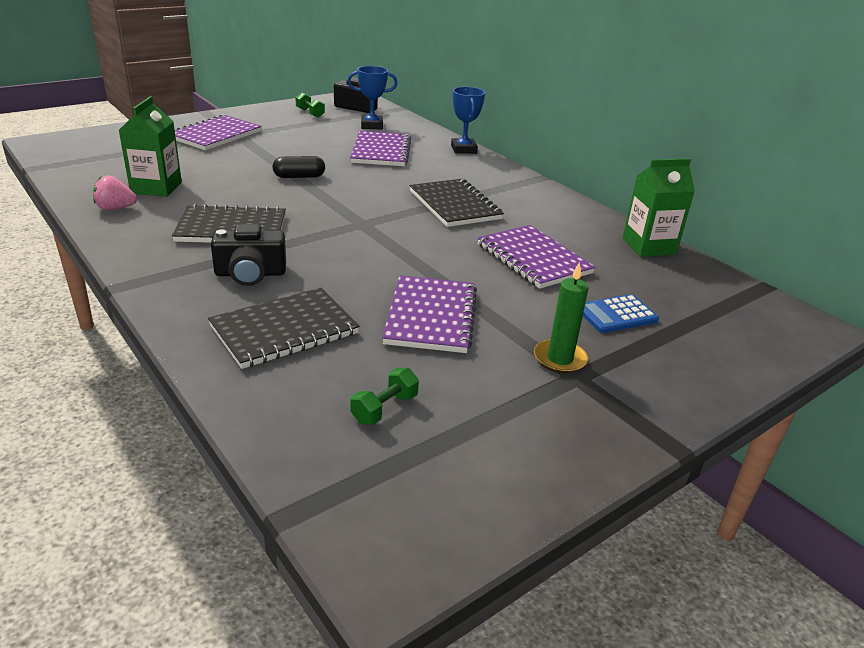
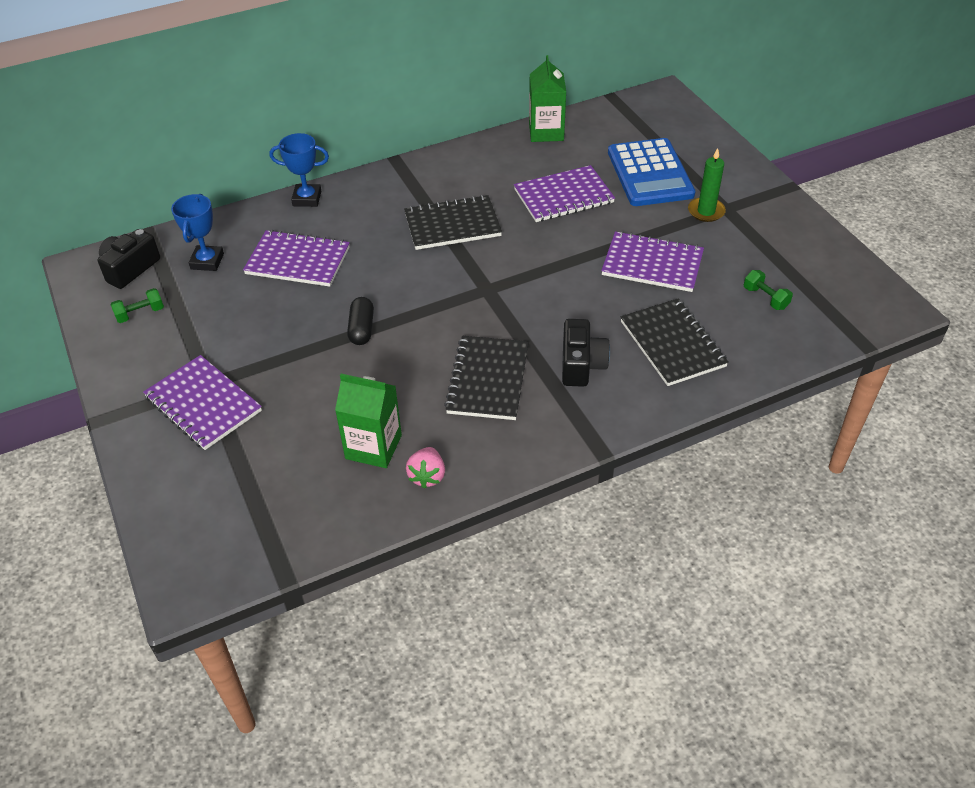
camera: 75 degrees left, 15 degrees up
(616, 315) = (650, 173): blue calculator -> blue calculator, size x1.87

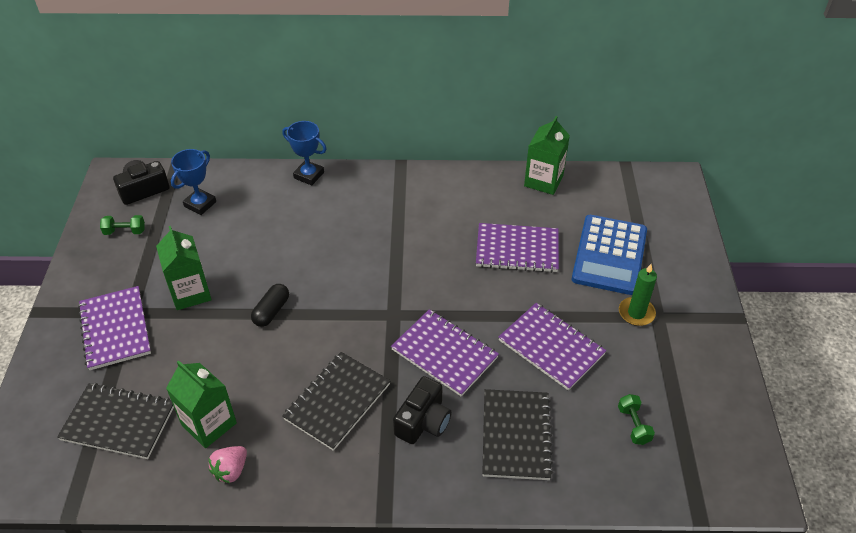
camera: 25 degrees right, 0 degrees up
(261, 343) = (190, 293): none -> green carton
(298, 261) = (265, 229): purple notebook -> purple notebook (444, 353)
(452, 225) = (406, 242): black notebook -> black notebook (119, 422)

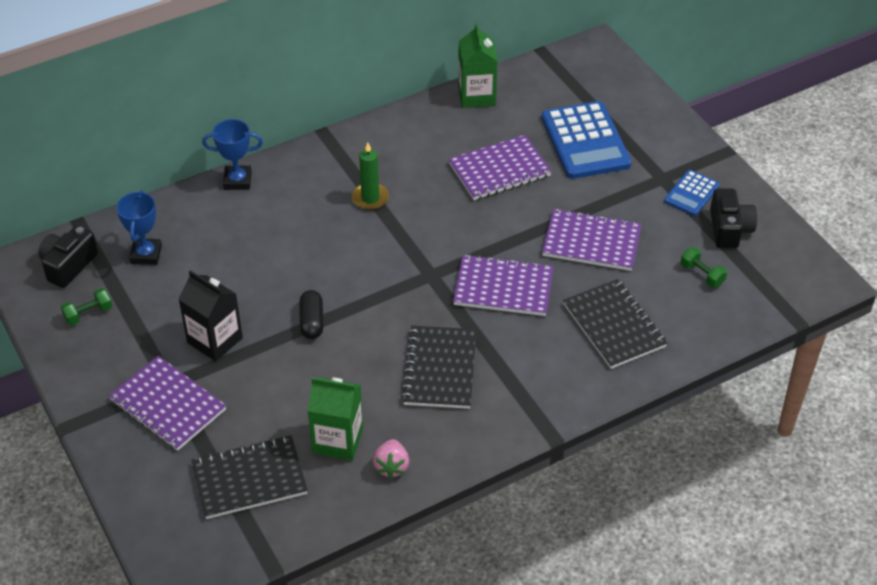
camera: 30 degrees left, 0 degrees up
(190, 293) = (215, 340): green carton -> black carton
(423, 421) = (528, 350): black camera -> black camera (729, 229)
(636, 313) = (642, 182): green candle -> green candle (370, 198)
(676, 343) = (692, 193): none -> blue calculator

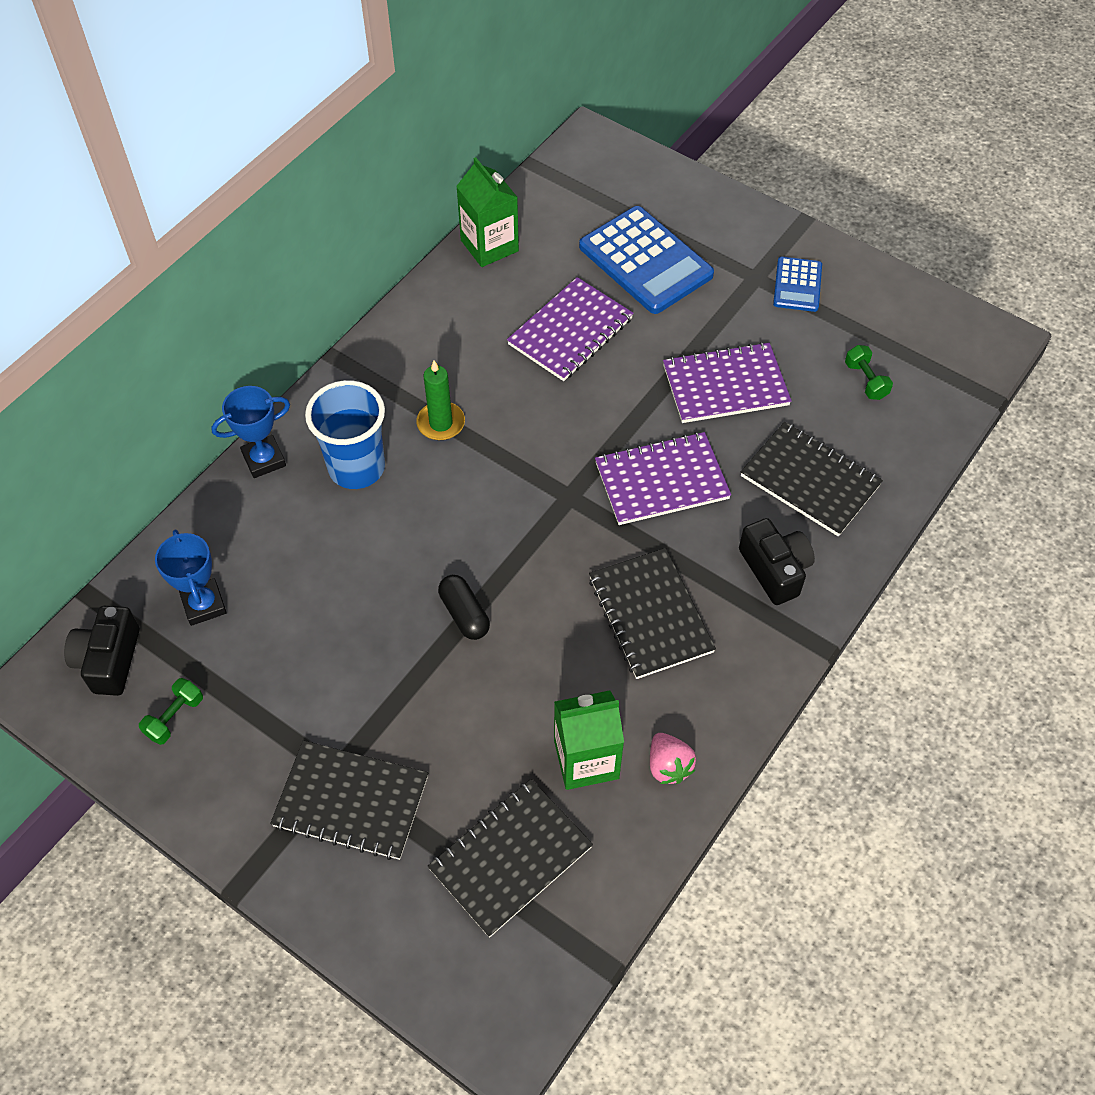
camera: 25 degrees left, 10 degrees up
(168, 405) = (351, 802): purple notebook -> black notebook
(215, 340) = (359, 688): black carton -> none
(296, 206) = (356, 468): none -> blue cup
(702, 274) = (865, 380): green dumbbell -> green dumbbell turned 45 degrees clockwise
(729, 229) = (861, 314): black camera -> black camera (775, 570)

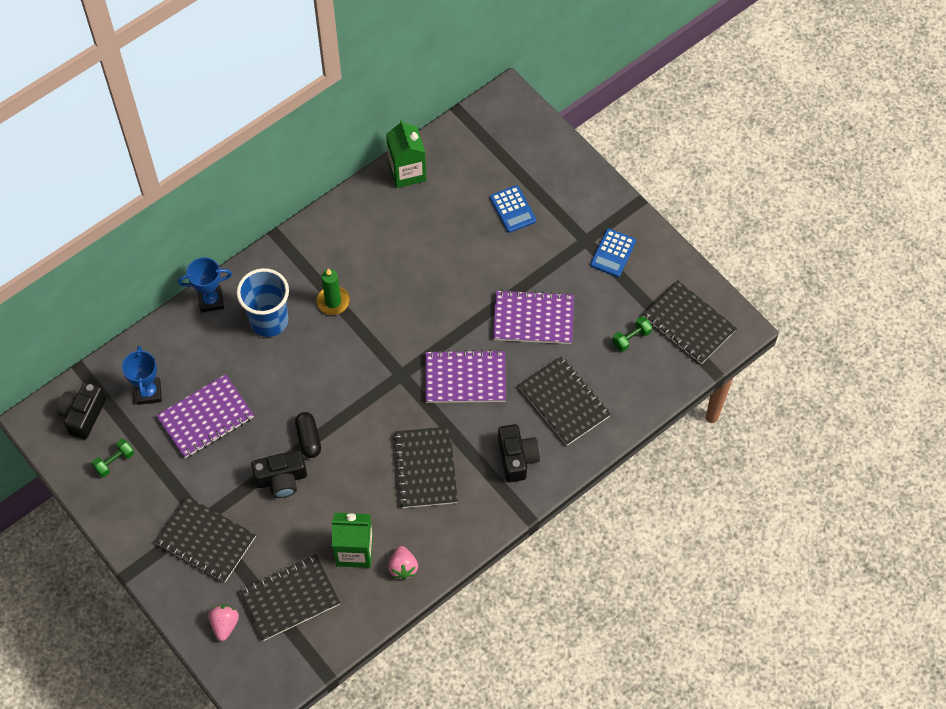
camera: 15 degrees right, 5 degrees up
(419, 928) = (225, 624): none -> pink strawberry
(442, 681) = (281, 479): none -> black camera
(570, 332) = (441, 253): purple notebook -> purple notebook (206, 418)
(645, 261) = (513, 209): blue calculator -> blue calculator, size x0.54
(865, 380) = (631, 338): green dumbbell -> green dumbbell turned 60 degrees clockwise
(932, 347) = (688, 324): none -> black notebook

